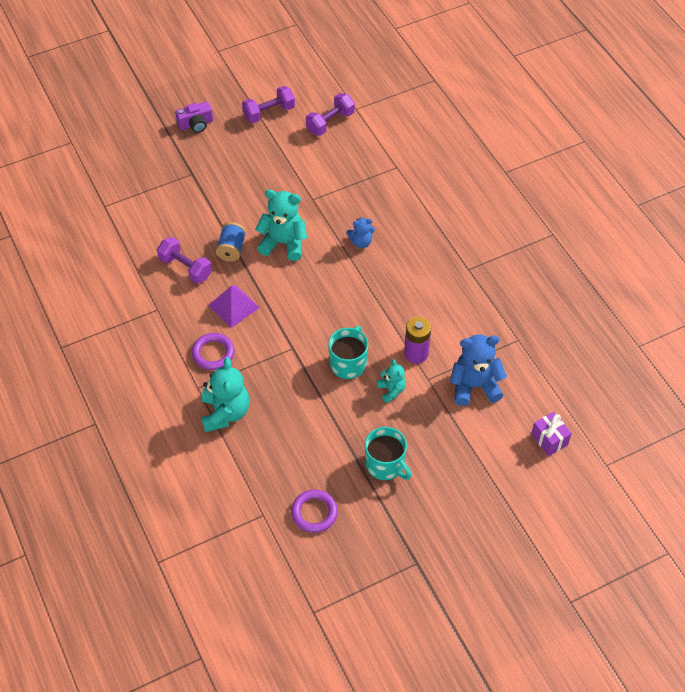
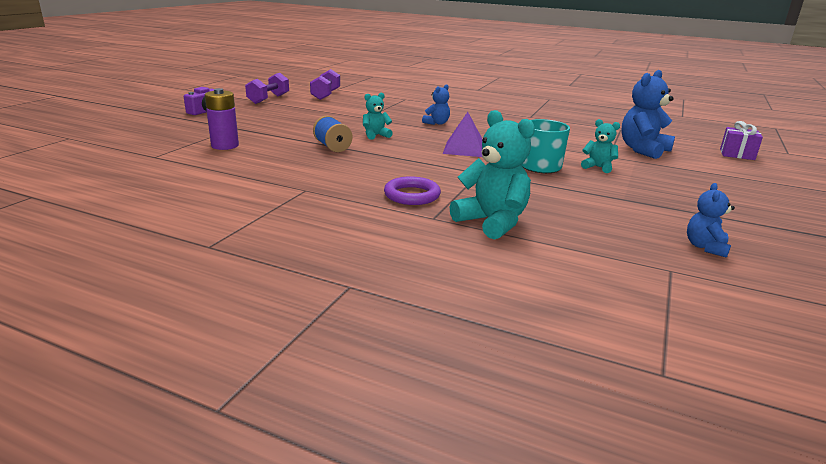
camera: 40 degrees left, 30 degrees down
(185, 268) = (300, 164): purple dumbbell -> none
(234, 306) = (385, 169): purple pyramid -> purple pyramid (464, 149)
(283, 243) = (375, 135): turquoise teddy bear -> turquoise teddy bear, size x0.56
(314, 513) = (705, 247): purple ring -> blue teddy bear
(385, 465) = (683, 199): turquoise mug -> none
(416, 353) = (575, 149): purple battery -> purple battery (225, 146)

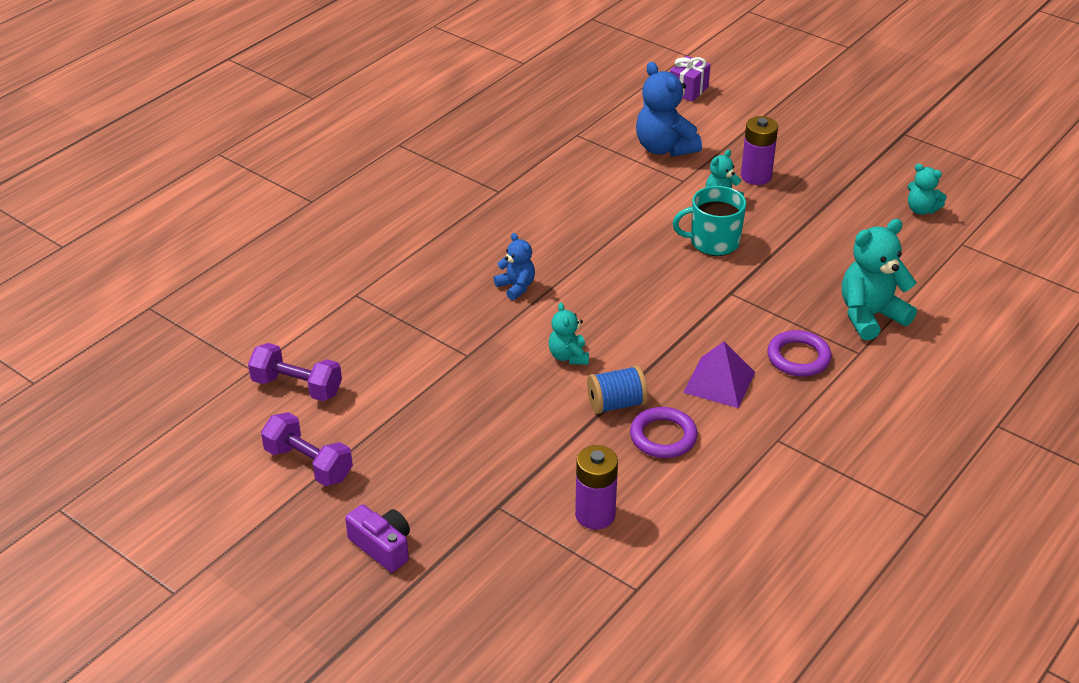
camera: 75 degrees left, 15 degrees up
(302, 158) = (663, 436): none -> purple ring
(464, 149) = (641, 285): purple pyramid -> purple pyramid (719, 382)
(651, 177) = (756, 176): none -> purple battery
(705, 247) = (921, 210): blue teddy bear -> turquoise teddy bear

